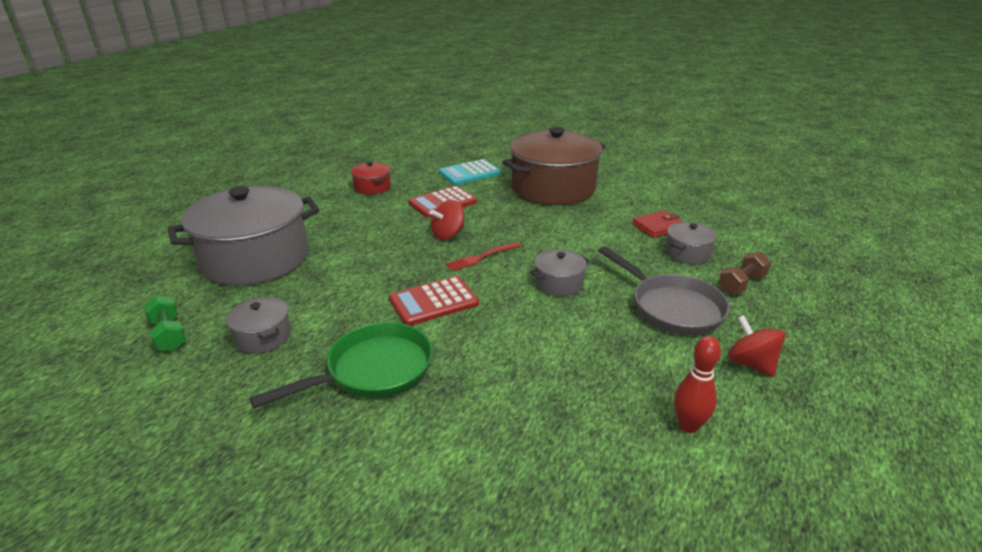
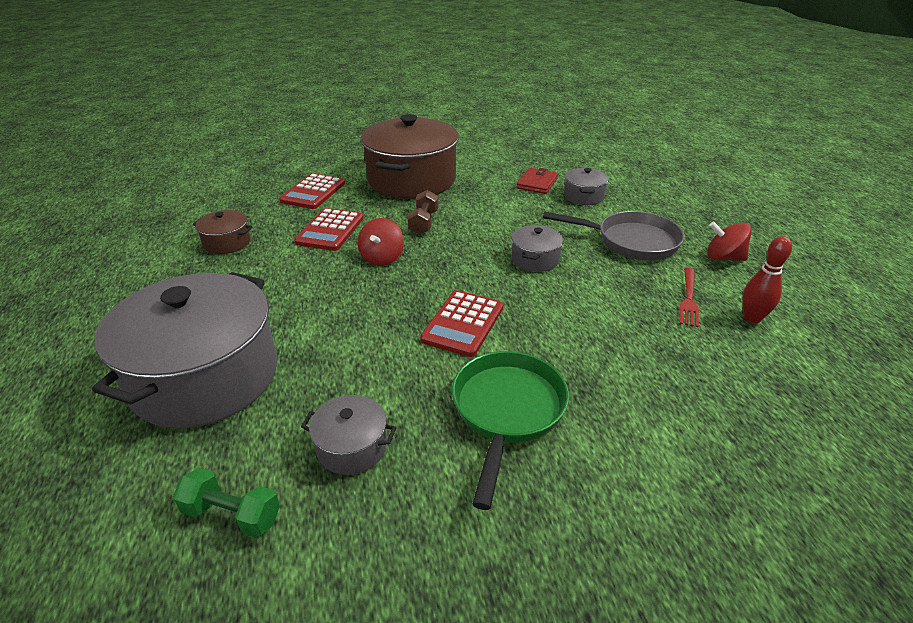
camera: 40 degrees left, 5 degrees up
(372, 187) = (227, 242): red pot -> brown pot
(469, 173) = (313, 192): turquoise calculator -> red calculator
(481, 257) = (443, 265): red fork -> red fork (689, 299)
(741, 284) = (645, 205): brown dumbbell -> brown dumbbell (423, 222)

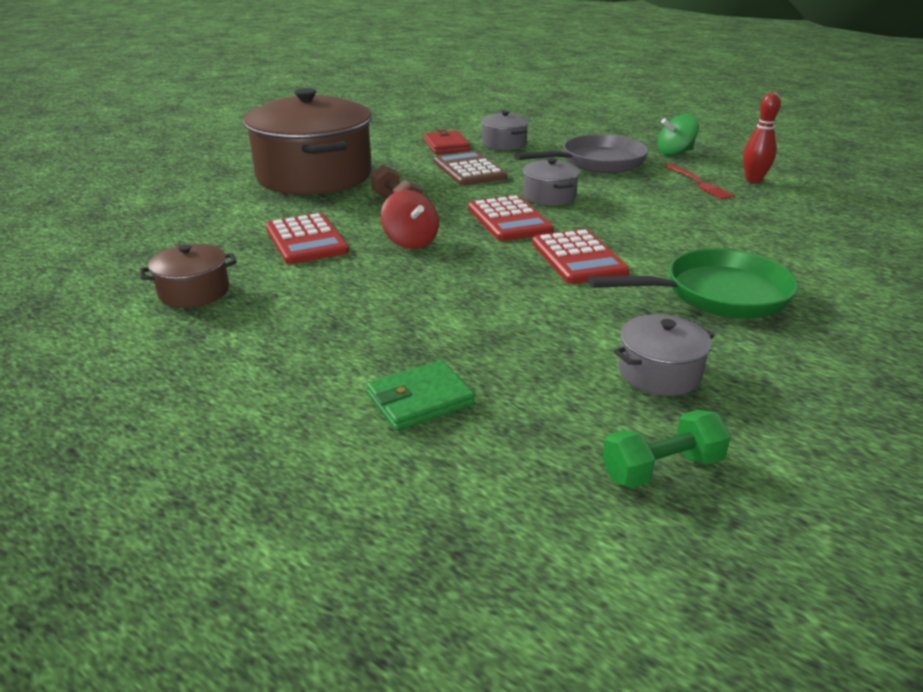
camera: 40 degrees left, 5 degrees down
(205, 376) = (420, 400): grey pot -> green wallet
(313, 192) = (214, 216): red calculator -> red calculator (509, 220)
(507, 411) = (718, 295): green pan -> green pan turned 105 degrees clockwise
(517, 212) = (469, 170): none -> brown calculator
(723, 258) = (675, 152): red spinning top -> green spinning top

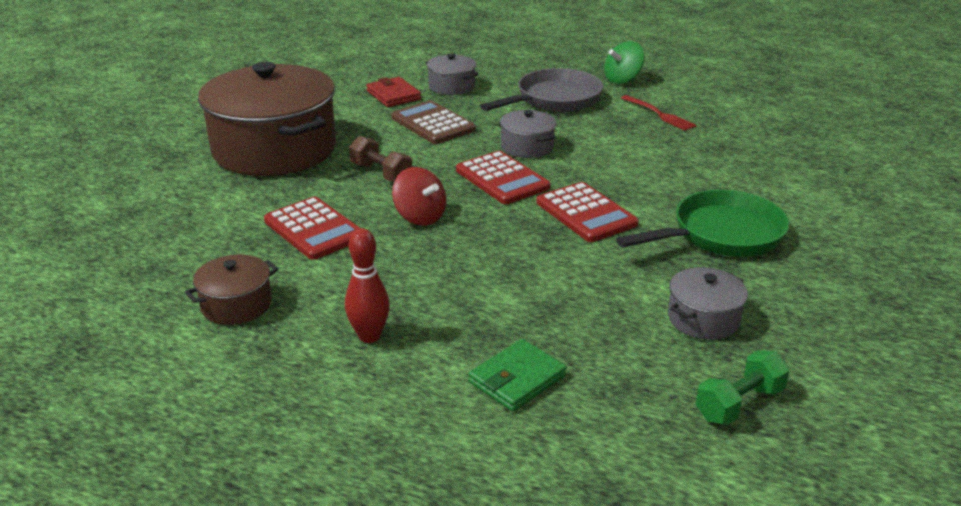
camera: 15 degrees left, 0 degrees up
(753, 180) = (706, 105): red bowling pin -> red bowling pin (369, 336)

